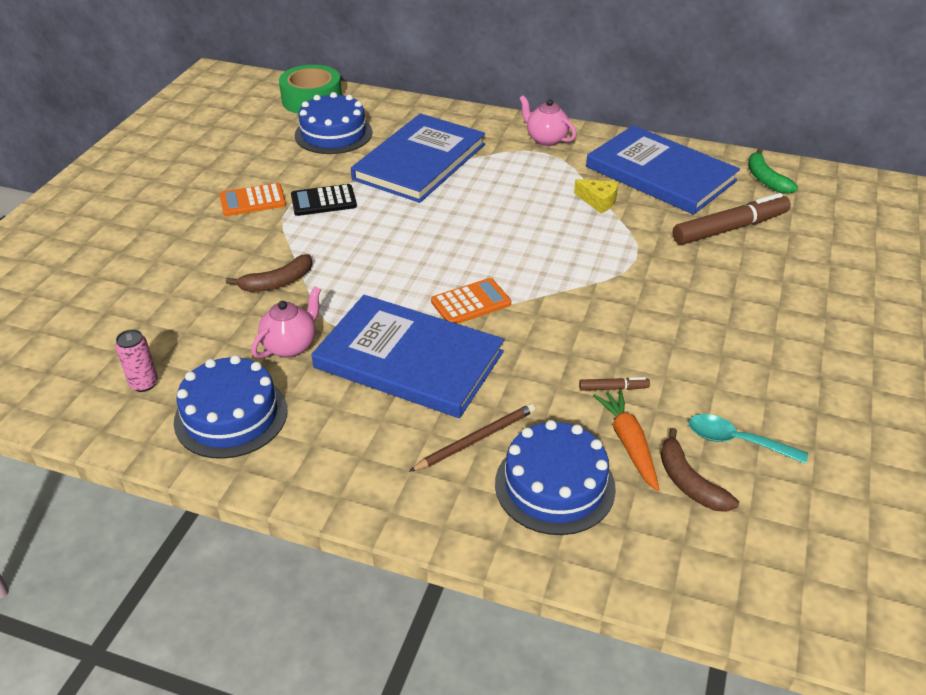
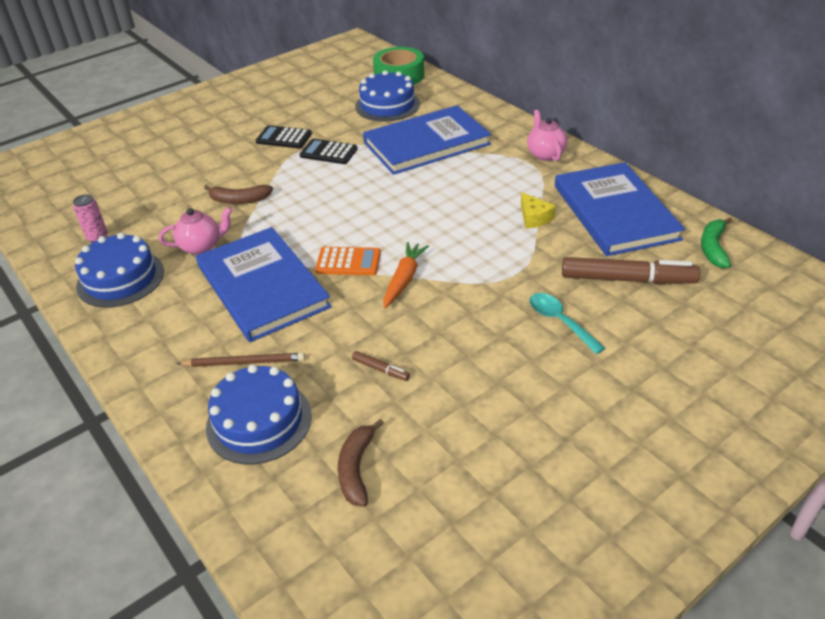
camera: 35 degrees right, 0 degrees up
(252, 200) = (284, 138): orange calculator -> black calculator
(628, 443) = (345, 416): orange carrot -> orange carrot (404, 279)
(736, 441) = (430, 456): turquoise spoon -> turquoise spoon (560, 321)

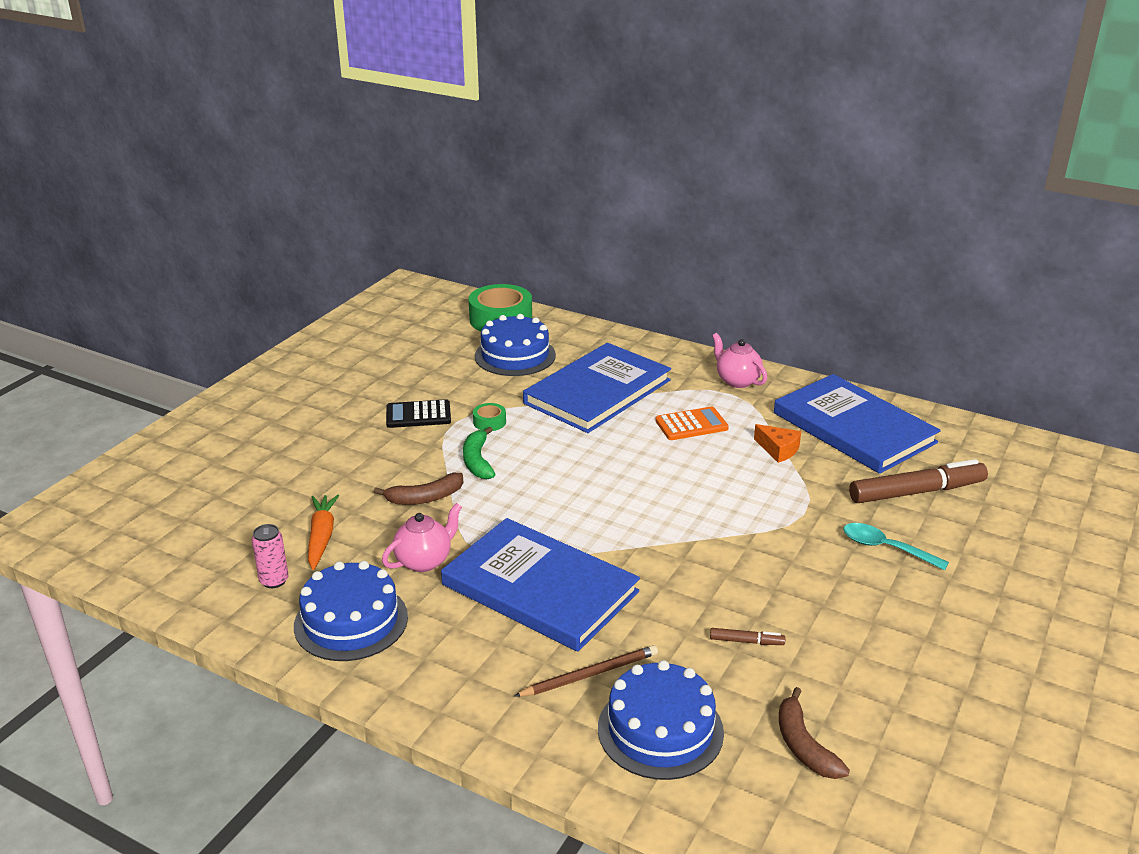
camera: 25 degrees left, 10 degrees down
(328, 152) = (489, 422): black calculator -> green tape
(348, 262) = (617, 539): orange calculator -> orange calculator (691, 425)
(404, 279) = (694, 543): orange carrot -> orange carrot (321, 537)
(534, 218) = (778, 450): yellow cheese -> orange cheese
(713, 248) = (970, 444): green banana -> green banana (477, 461)

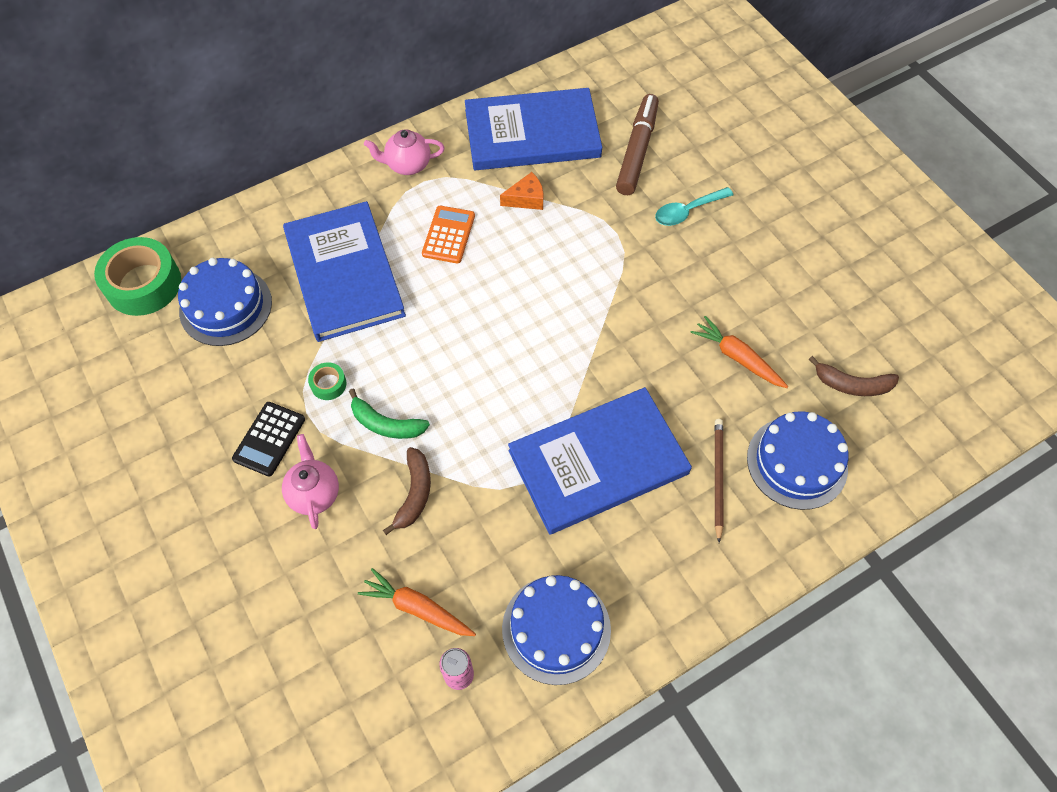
camera: 60 degrees left, 30 degrees up
(424, 561) = (508, 534): pink teapot -> pink teapot (314, 493)
(746, 641) = (737, 357): brown marker -> orange carrot

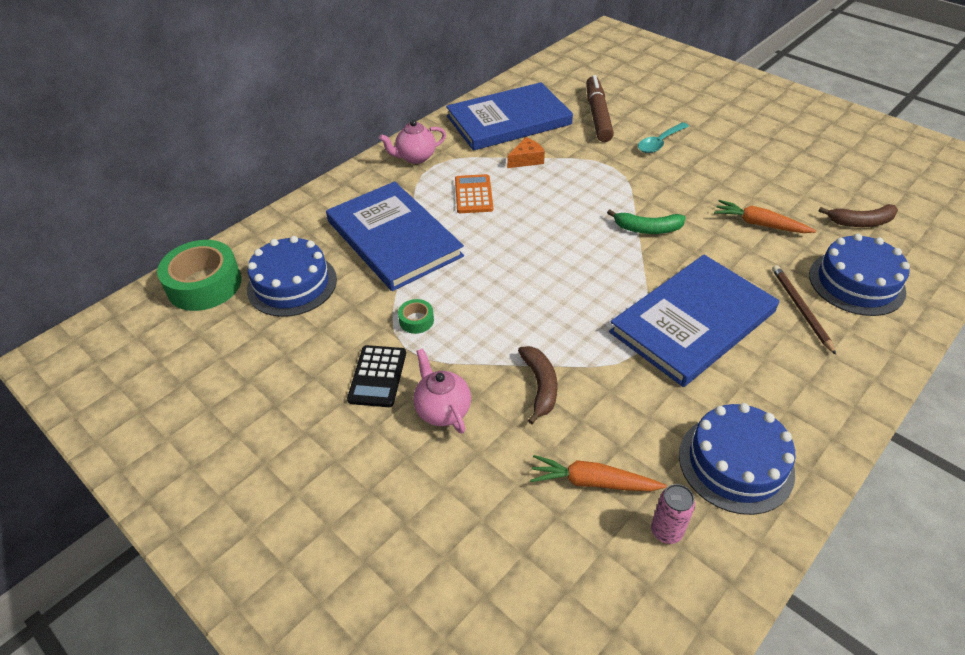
camera: 15 degrees left, 15 degrees down
(386, 424) = (485, 338): green banana -> green banana (647, 229)

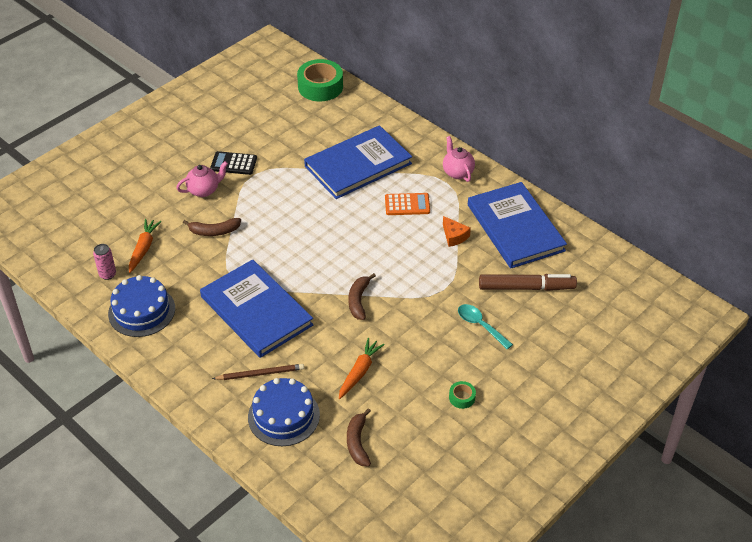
camera: 90 degrees right, 0 degrees up
(292, 284) = (316, 122): blue cake -> none
(416, 320) = (276, 178): green tape -> green tape (462, 397)
(647, 229) = (359, 300): green banana -> brown banana

